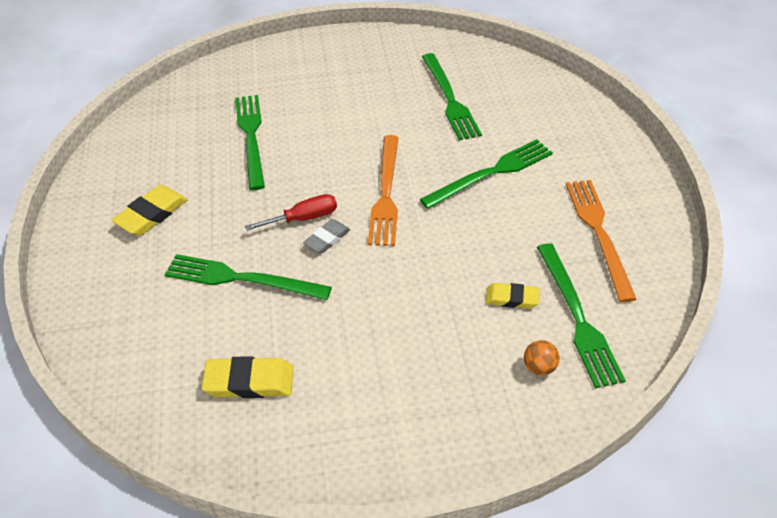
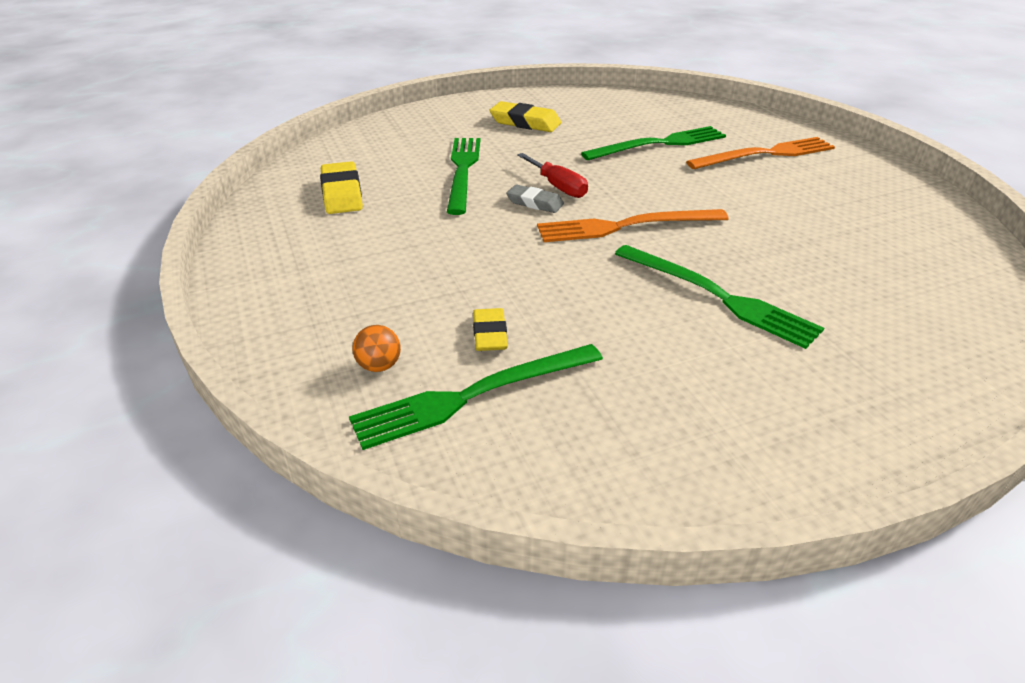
camera: 75 degrees right, 10 degrees down
(449, 99) = (843, 248): green fork -> none
(598, 233) = (655, 409): orange fork -> orange fork (765, 154)

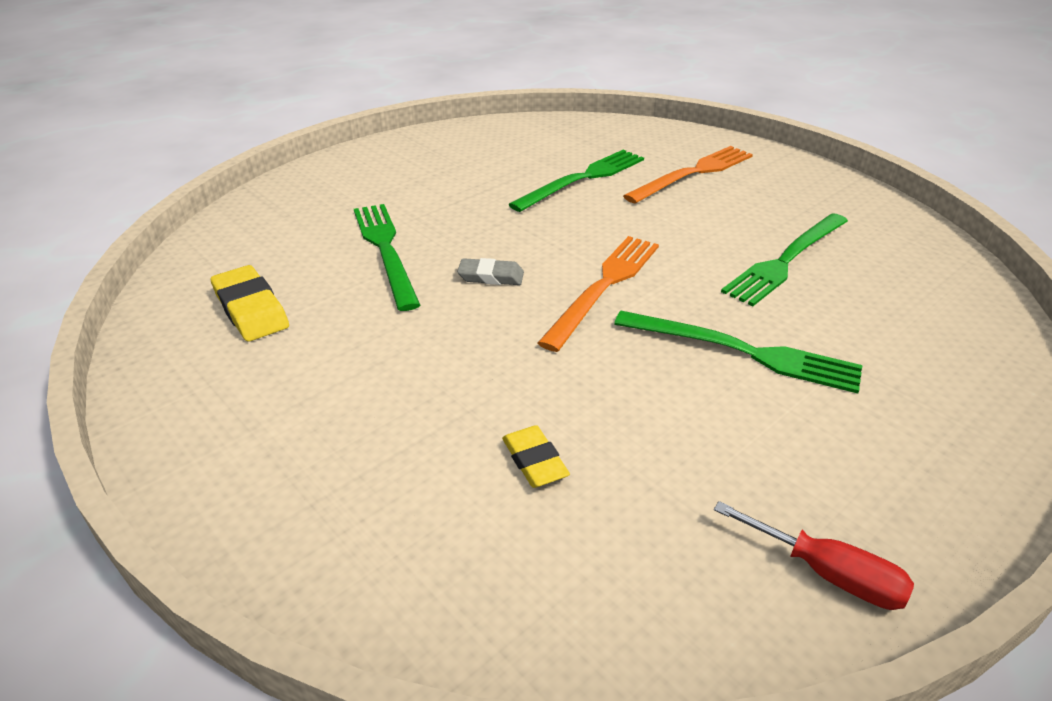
camera: 20 degrees left, 0 degrees up
(379, 366) = (428, 541): orange ball -> none
(472, 396) = (560, 550): green fork -> green fork (786, 260)
(525, 122) = (424, 175): yellow eraser -> none
(558, 187) = (505, 251): red screwdriver -> red screwdriver (827, 574)
(625, 226) = (604, 286): orange fork -> orange fork turned 150 degrees clockwise

